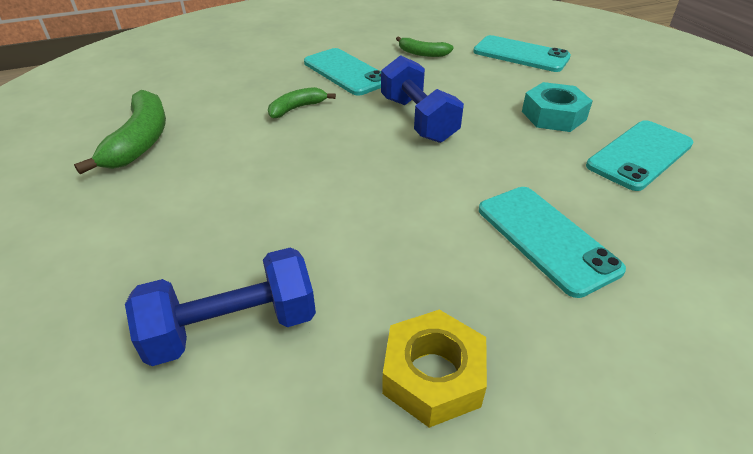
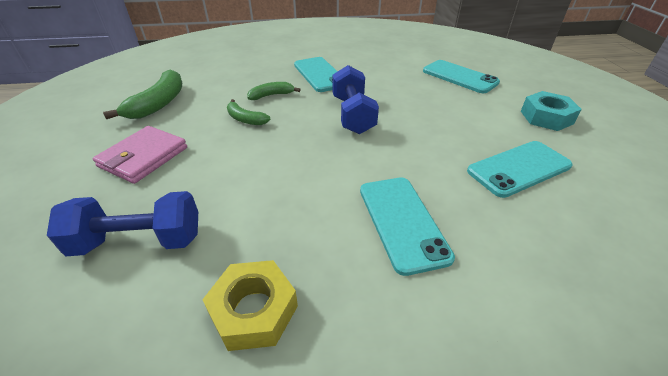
camera: 15 degrees right, 0 degrees up
(166, 218) = (143, 157): none -> pink wallet
(422, 53) = (383, 67): green banana -> green banana (245, 119)
(553, 115) = (461, 126): turquoise nut -> turquoise nut (546, 117)

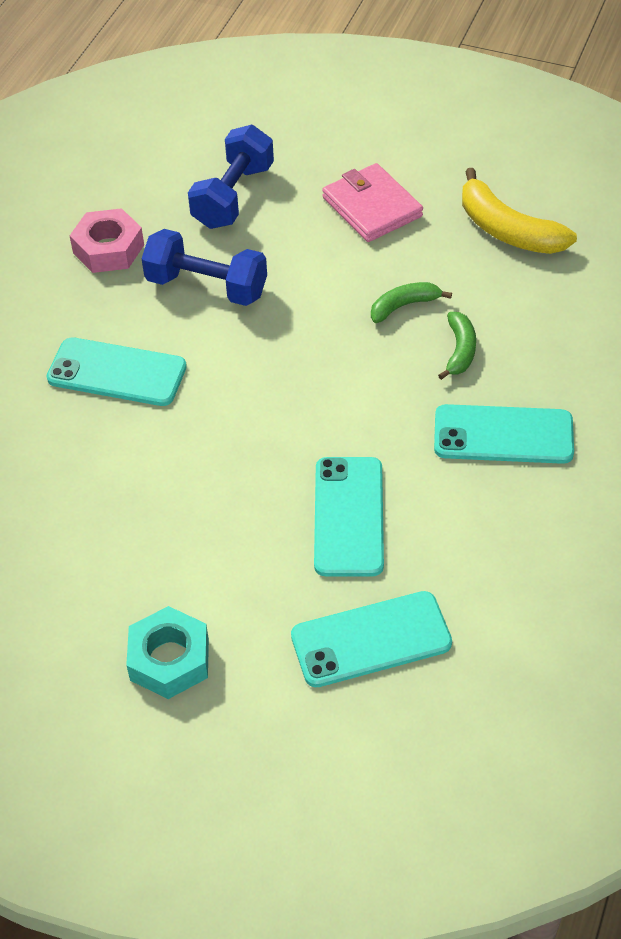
camera: 120 degrees right, 10 degrees up
(159, 103) = (507, 230): green banana -> yellow banana
(254, 310) = (108, 249): yellow nut -> pink nut
(352, 115) = (340, 421): blue dumbbell -> blue dumbbell (207, 286)
(519, 168) = (104, 527): turquoise phone -> turquoise phone (348, 516)

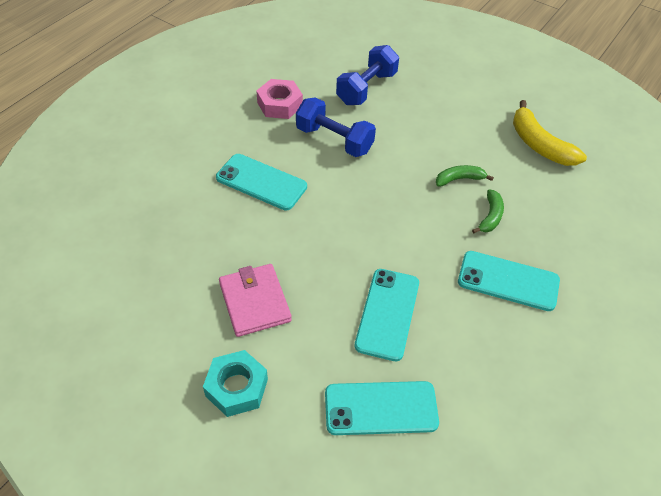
camera: 10 degrees right, 0 degrees up
(372, 207) = (453, 112): pink wallet -> pink wallet (254, 302)

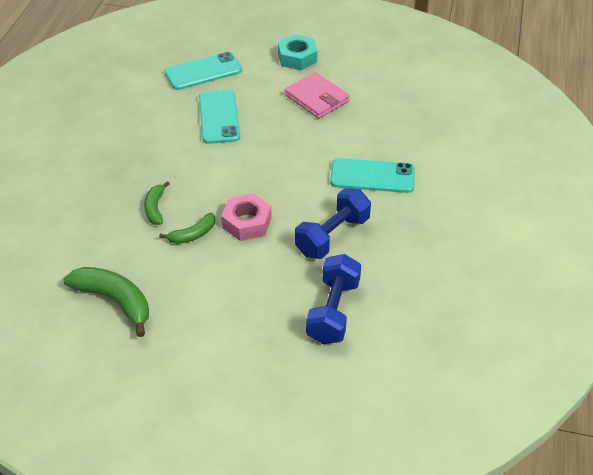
camera: 160 degrees right, 5 degrees down
(280, 104) = (413, 258): pink nut -> pink nut (247, 222)
(334, 140) = (332, 236): blue dumbbell -> blue dumbbell turned 60 degrees counterclockwise
(508, 281) = (131, 162): turquoise phone -> none
(539, 144) = (114, 301): yellow banana -> green banana

